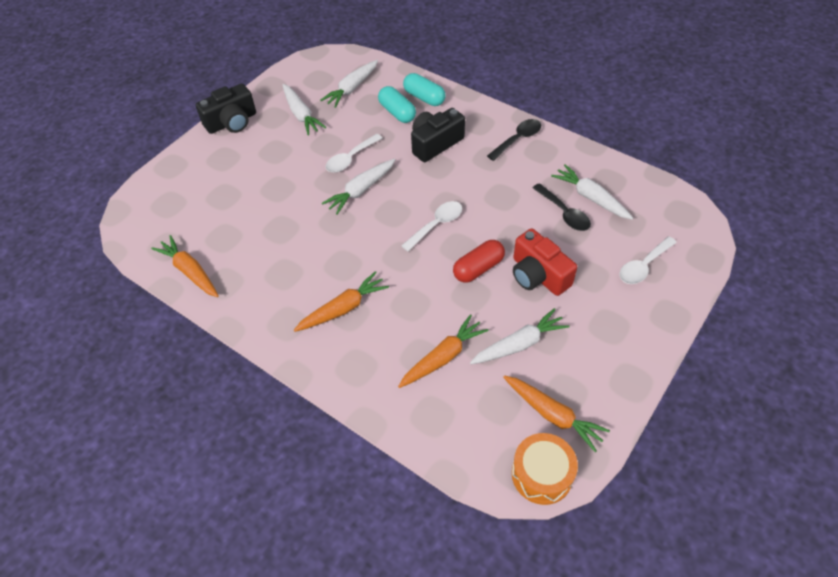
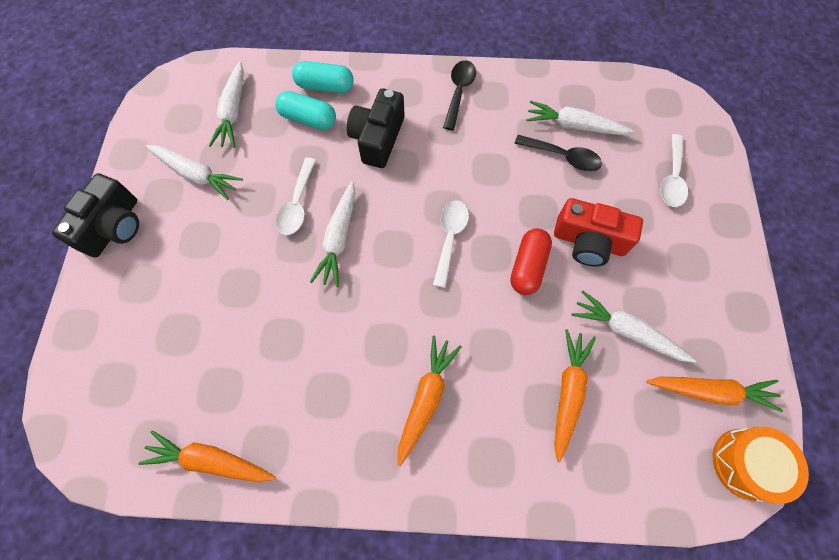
camera: 35 degrees left, 15 degrees up
(519, 344) = (627, 331): white carrot -> white carrot turned 90 degrees counterclockwise

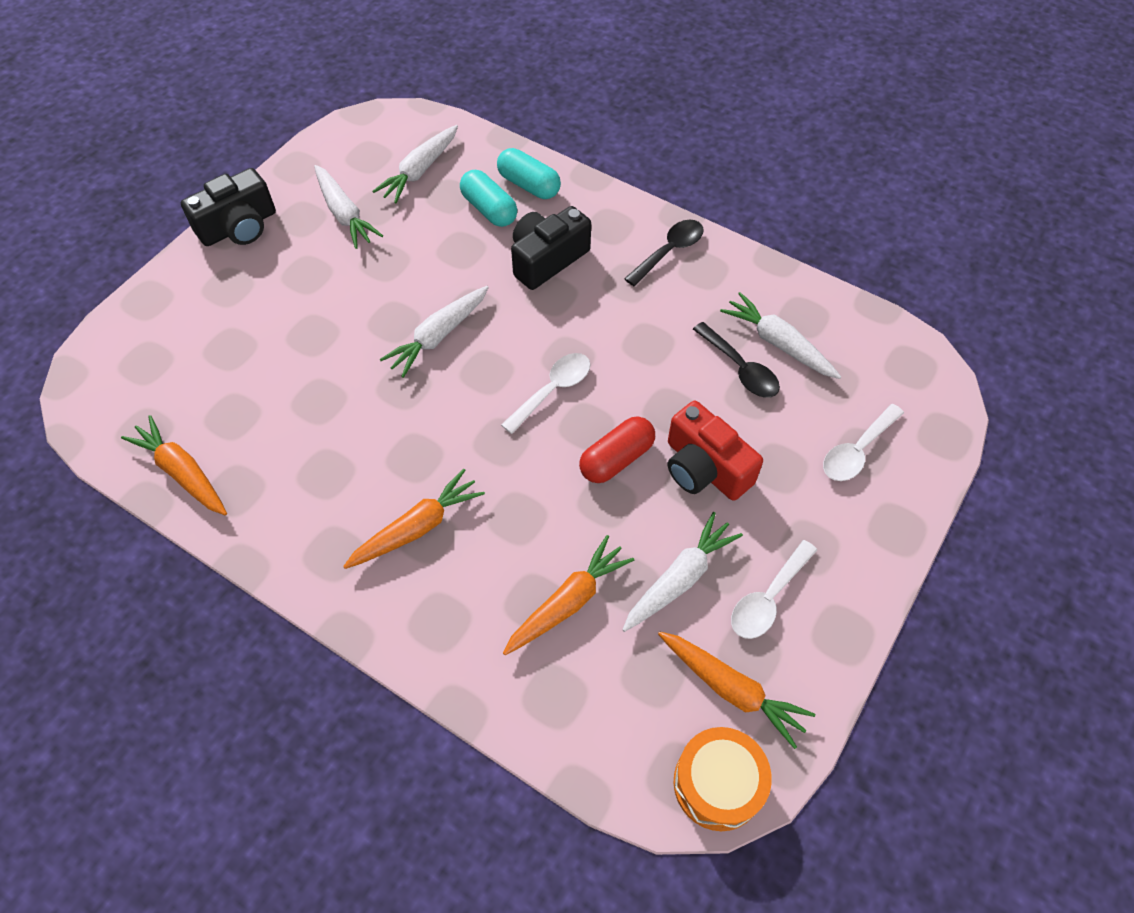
camera: 30 degrees right, 10 degrees down
(297, 204) = (421, 285): white spoon -> white spoon (768, 598)
(627, 331) = (680, 578): white carrot -> white carrot turned 75 degrees clockwise

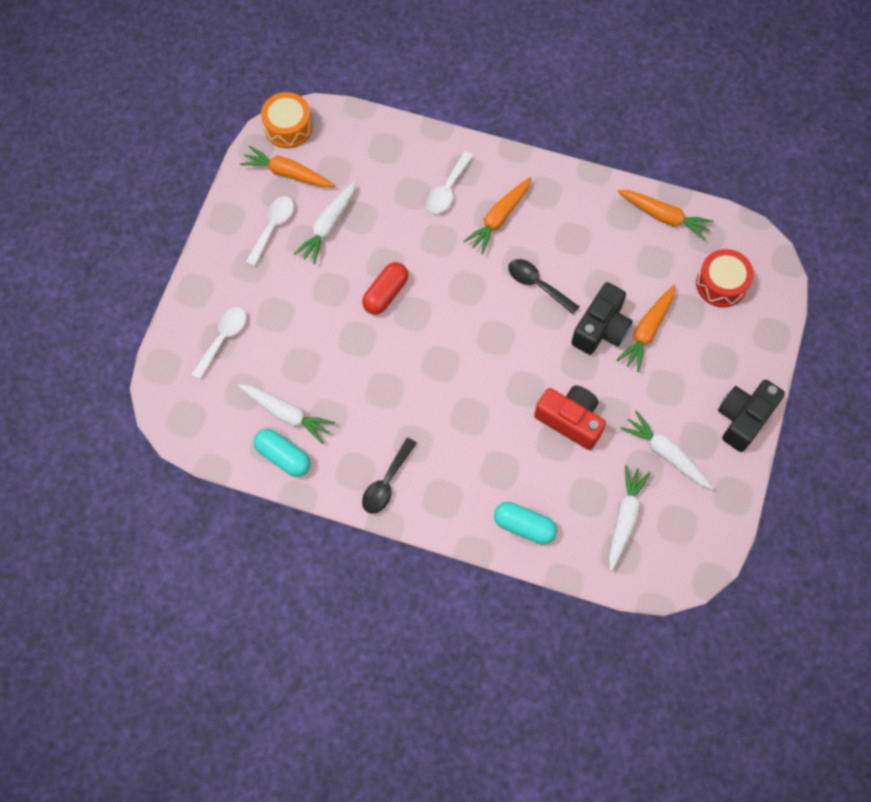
camera: 165 degrees right, 10 degrees up
(166, 368) = (721, 284): none -> red drum
(438, 336) = (541, 357): white carrot -> none
(489, 209) = (548, 489): turquoise capsule -> turquoise capsule (283, 456)
(547, 259) = (483, 449): black camera -> black camera (601, 328)
(553, 390) = (443, 334): white spoon -> white spoon (447, 189)
(568, 602) = (392, 197): orange carrot -> orange carrot (647, 331)
(704, 468) = (325, 301): red camera -> red camera (570, 420)
(740, 369) = (312, 385): black spoon -> black spoon (537, 285)

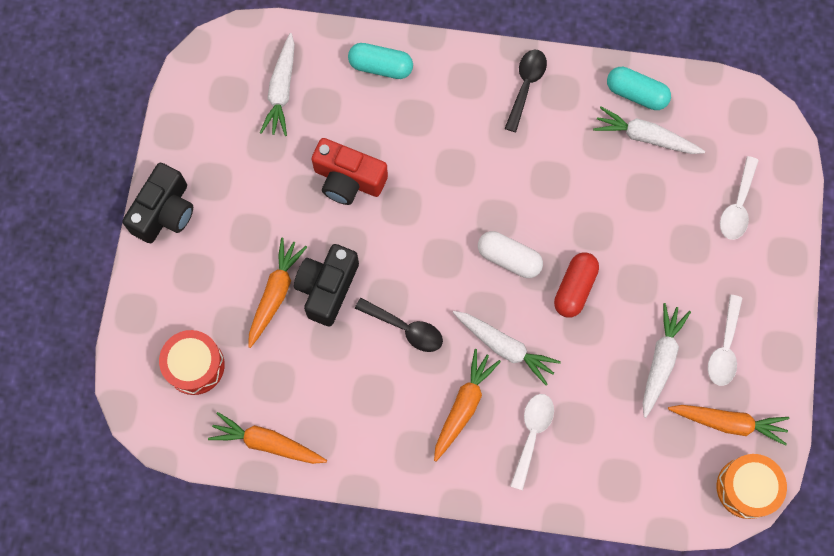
camera: 170 degrees right, 5 degrees up
(437, 327) = (509, 258): none -> white capsule
(666, 453) = (245, 161): white carrot -> white carrot (504, 347)

